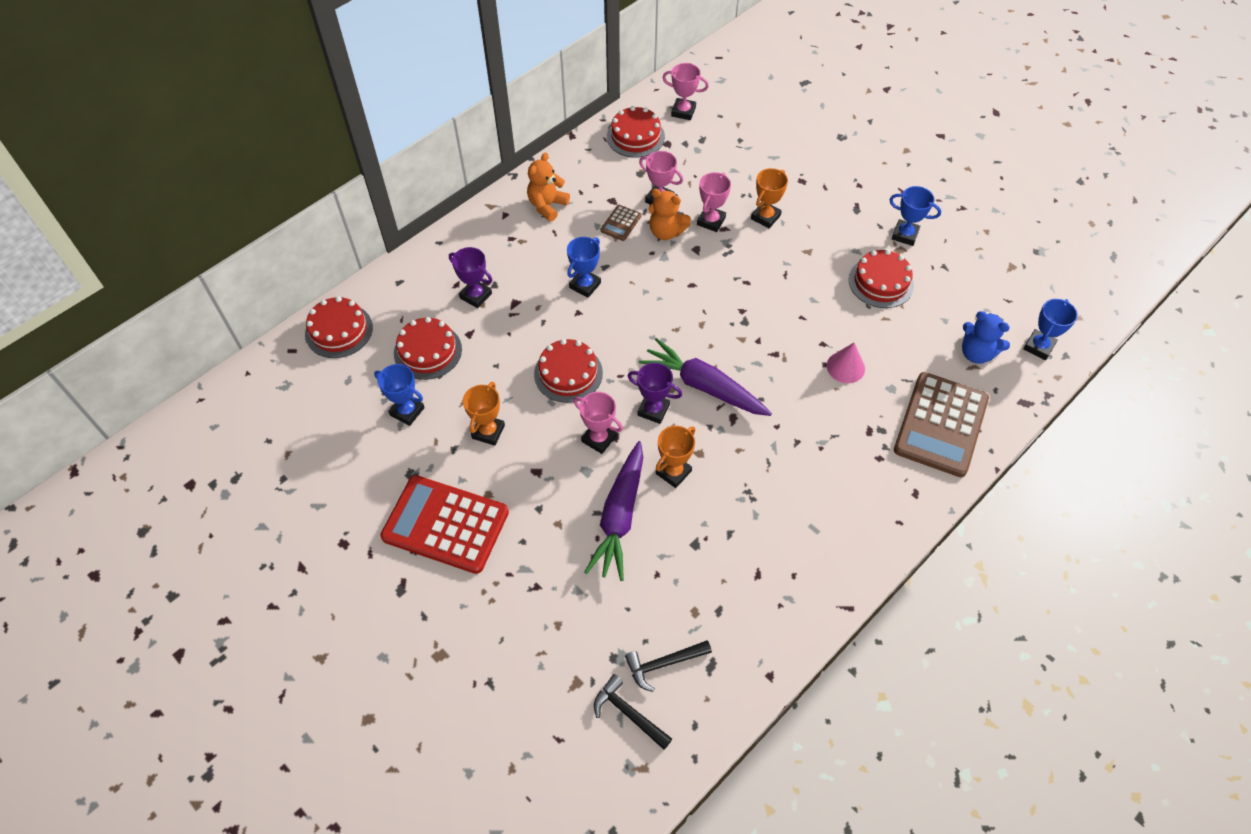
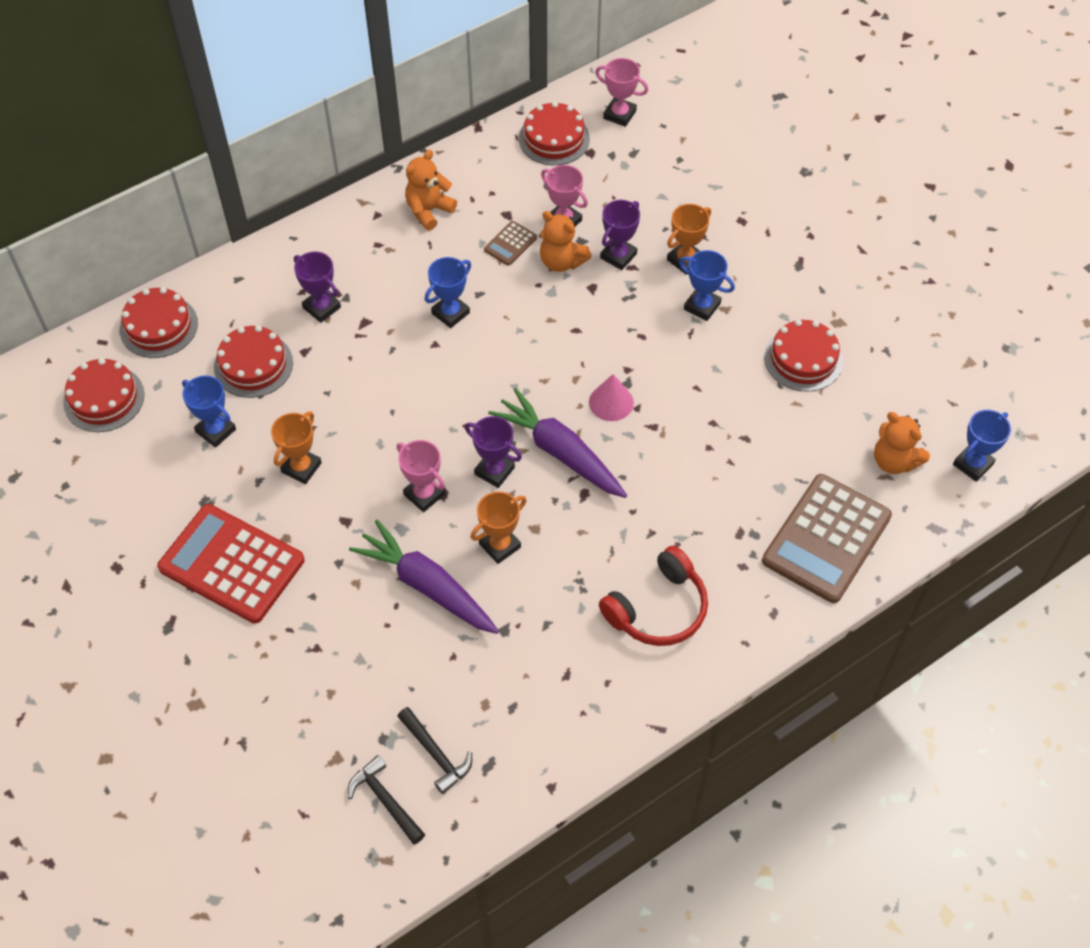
camera: 10 degrees right, 0 degrees up
(568, 373) = (407, 414): red cake -> red cake (104, 398)
(620, 517) = (427, 586): purple carrot -> purple carrot turned 105 degrees clockwise
(663, 664) = (436, 754): black hammer -> black hammer turned 120 degrees counterclockwise
(711, 221) = (618, 256): pink trophy -> purple trophy
(819, 505) = (658, 608): none -> red headphones
(845, 367) = (732, 454): pink cone -> pink cone (611, 402)
(905, 235) = (849, 305): blue trophy -> blue trophy (702, 306)
(976, 353) = (894, 461): blue teddy bear -> orange teddy bear

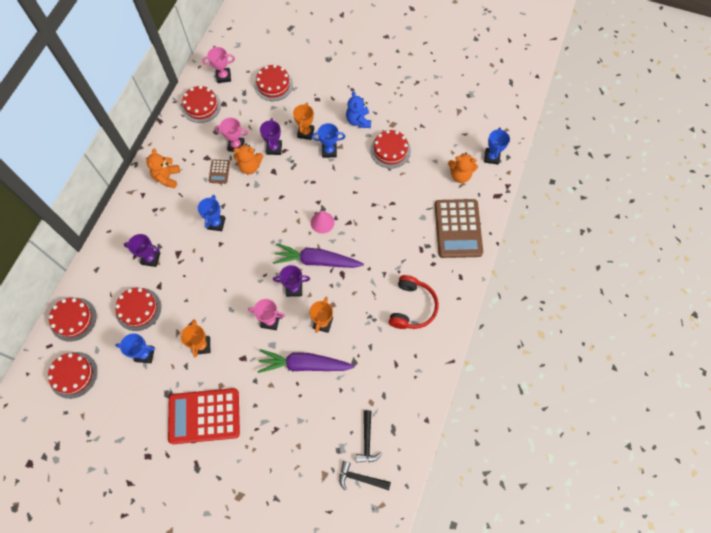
camera: 35 degrees left, 10 degrees up
(436, 754) = (367, 441): black hammer -> black hammer turned 75 degrees clockwise
(688, 165) = (273, 85): none -> red cake
(784, 287) = (358, 121): none -> blue teddy bear

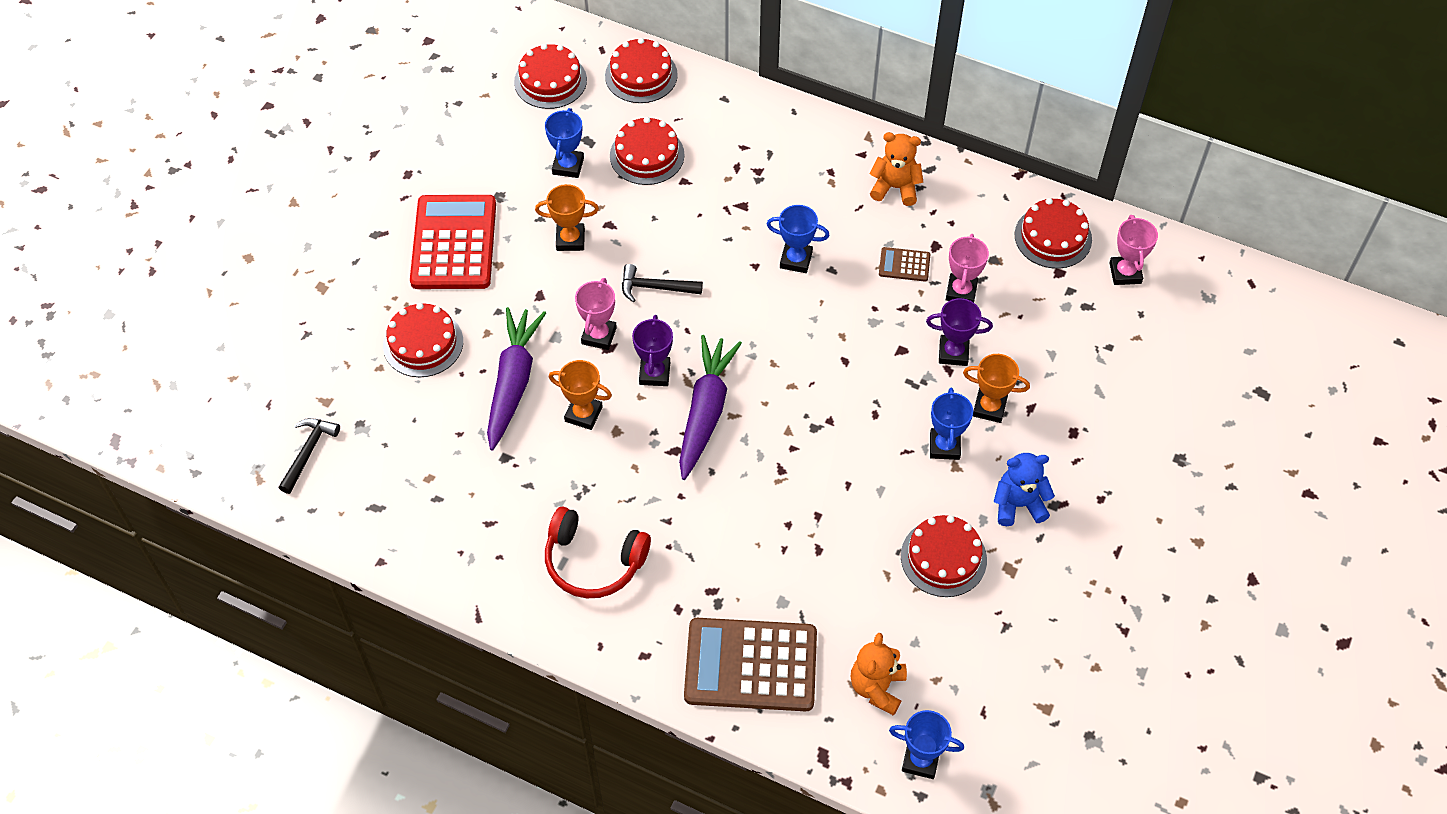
camera: 95 degrees right, 10 degrees down
(151, 258) = (736, 169): purple trophy -> none
(250, 166) = (913, 313): orange teddy bear -> none
(273, 85) = (1107, 356): red cake -> red cake (423, 343)
(322, 222) = (785, 425): pink cone -> none
(367, 441) = (365, 466): black hammer -> black hammer (655, 287)

